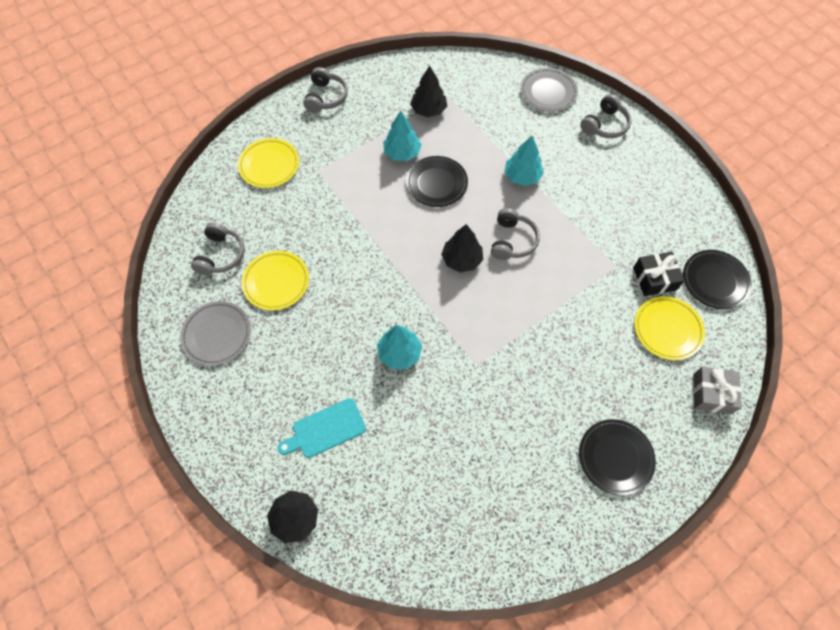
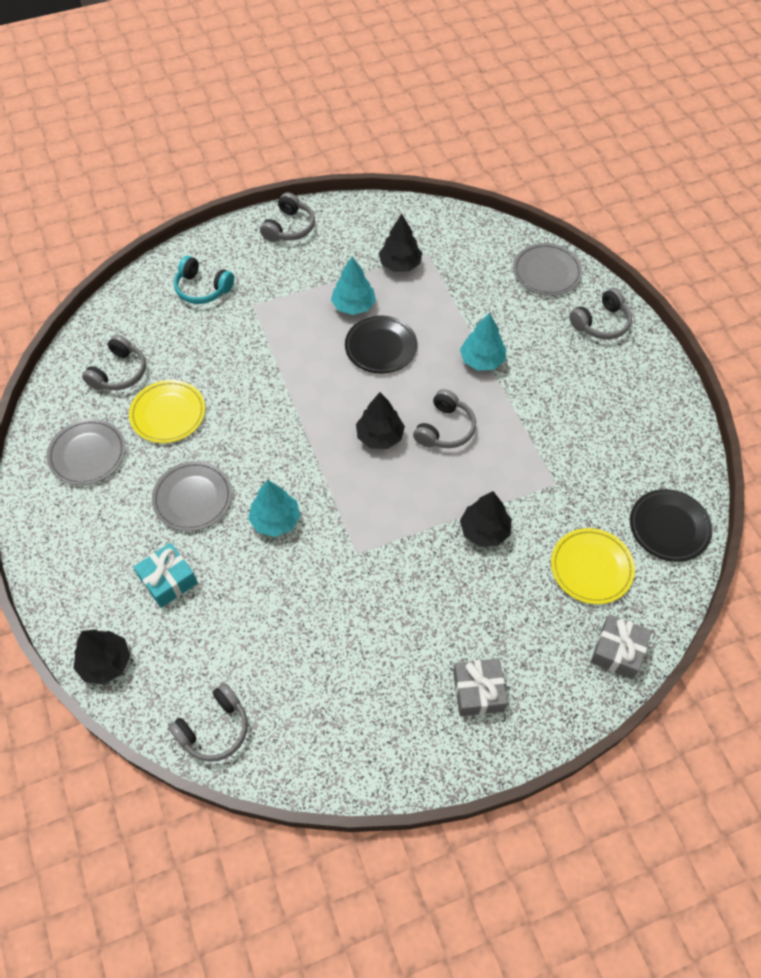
camera: 15 degrees right, 5 degrees down
(269, 165) = (202, 288): yellow plate -> turquoise headphones
(322, 351) = (193, 498): none -> grey plate
(325, 429) = (168, 580): turquoise cutting board -> turquoise gift
(409, 551) = (214, 729): none -> grey headphones
(573, 319) = (484, 530): none -> black tree
(615, 457) = (478, 691): black plate -> grey gift
(654, 279) = (597, 508): black gift -> none

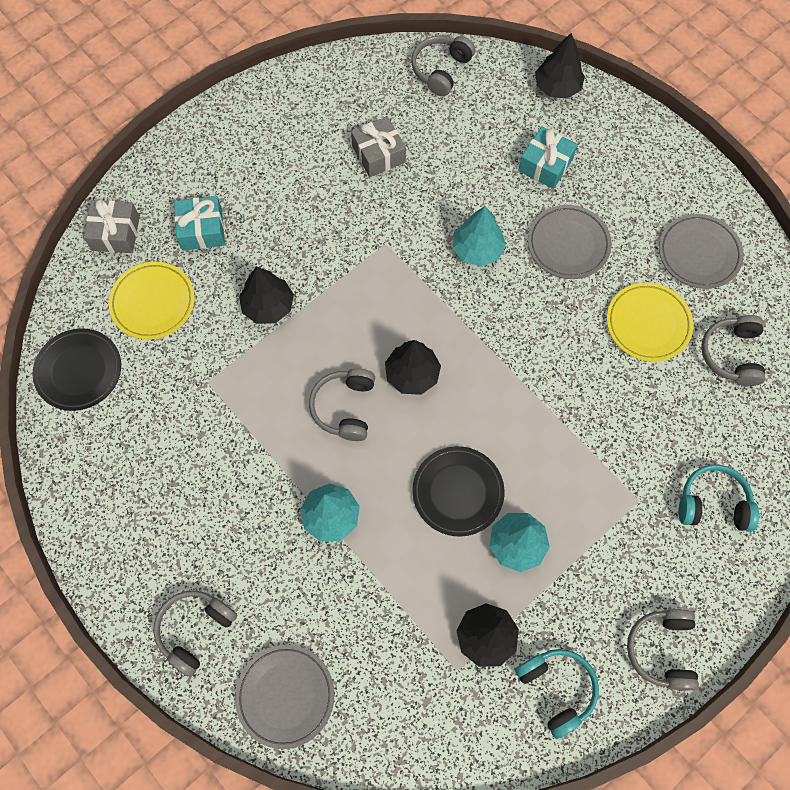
camera: 160 degrees right, 10 degrees up
(367, 228) = (557, 689): none -> turquoise headphones
(478, 691) = (233, 162): grey gift -> grey gift (378, 154)
(529, 626) = (202, 230): none -> turquoise gift

